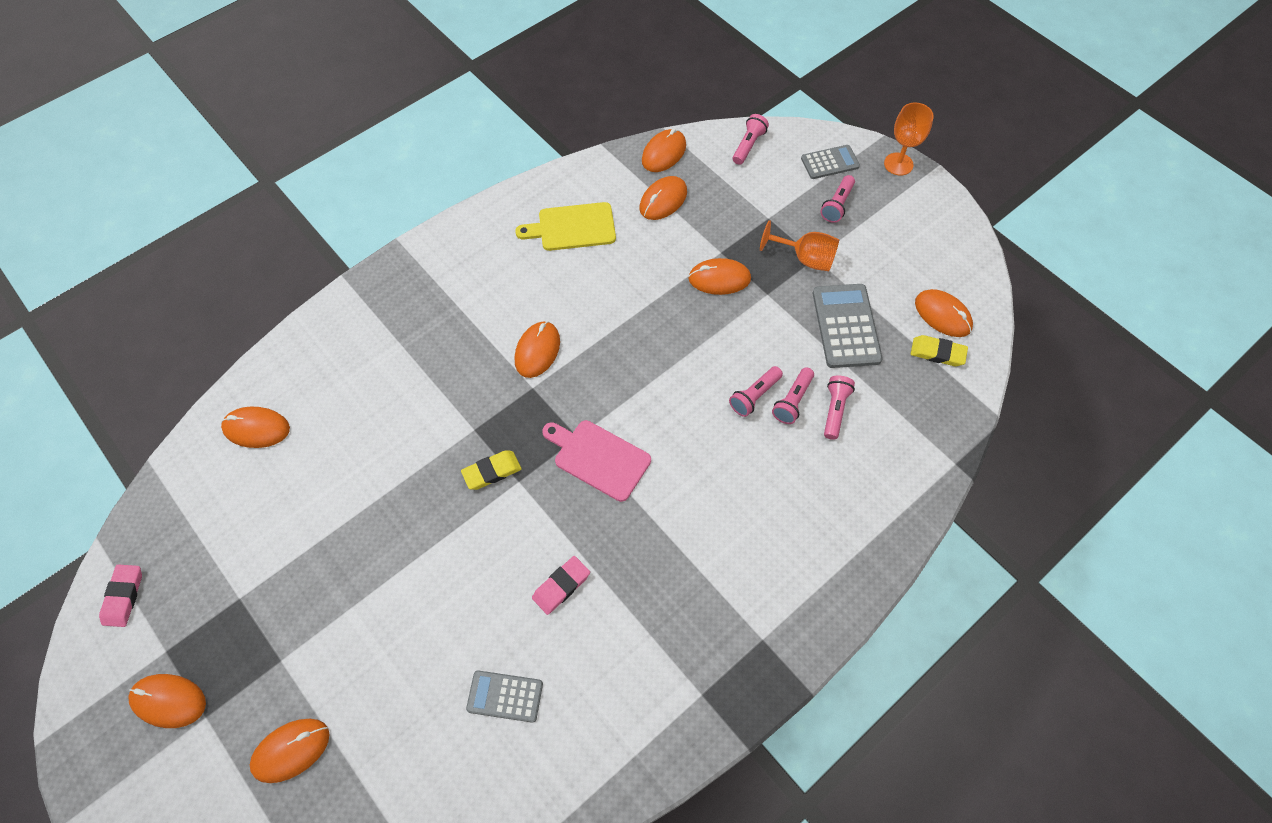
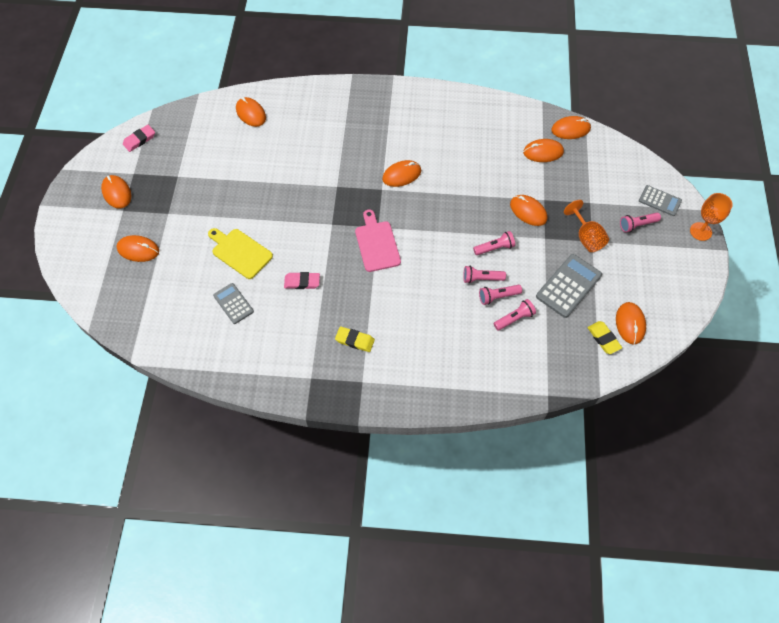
camera: 45 degrees right, 0 degrees up
(492, 471) = (325, 210): yellow eraser -> yellow eraser (355, 340)
(572, 227) = (481, 131): yellow cutting board -> yellow cutting board (240, 252)
(748, 145) = (622, 159): pink flashlight -> pink flashlight (495, 248)

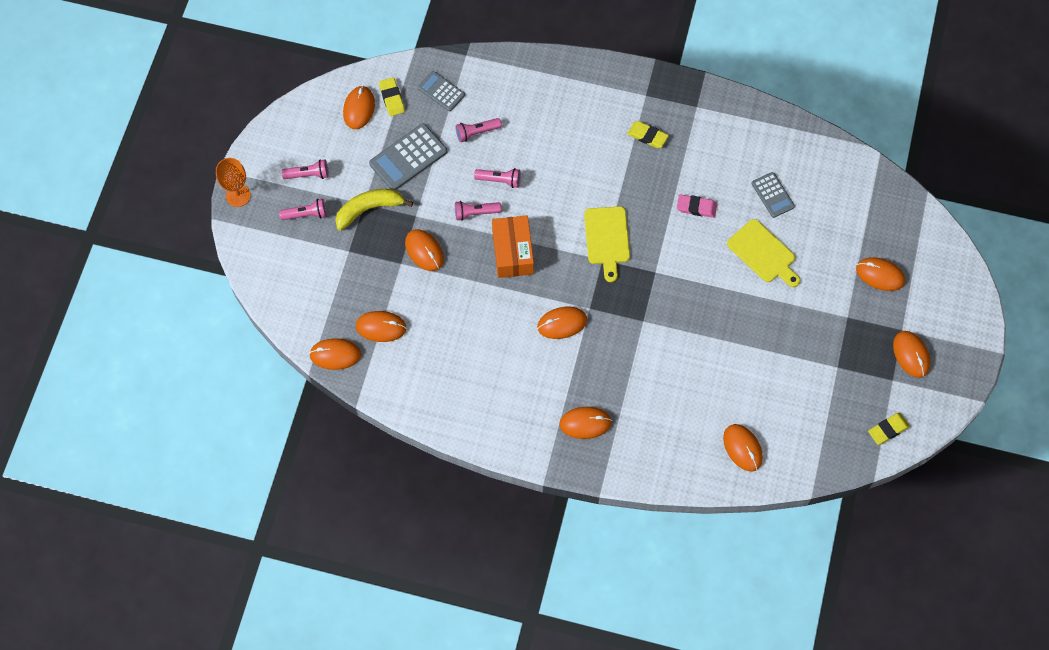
camera: 170 degrees left, 5 degrees up
(139, 140) = (888, 429): pink eraser -> yellow eraser
(370, 112) = (585, 423): none -> orange mouse
(376, 244) = (607, 239): pink cutting board -> yellow cutting board
(454, 221) = (512, 252): none -> orange box
(498, 296) = (487, 158): pink flashlight -> pink flashlight (308, 174)
(586, 237) = (369, 209): orange goblet -> yellow banana
(659, 201) = (267, 240): grey calculator -> grey calculator (441, 91)

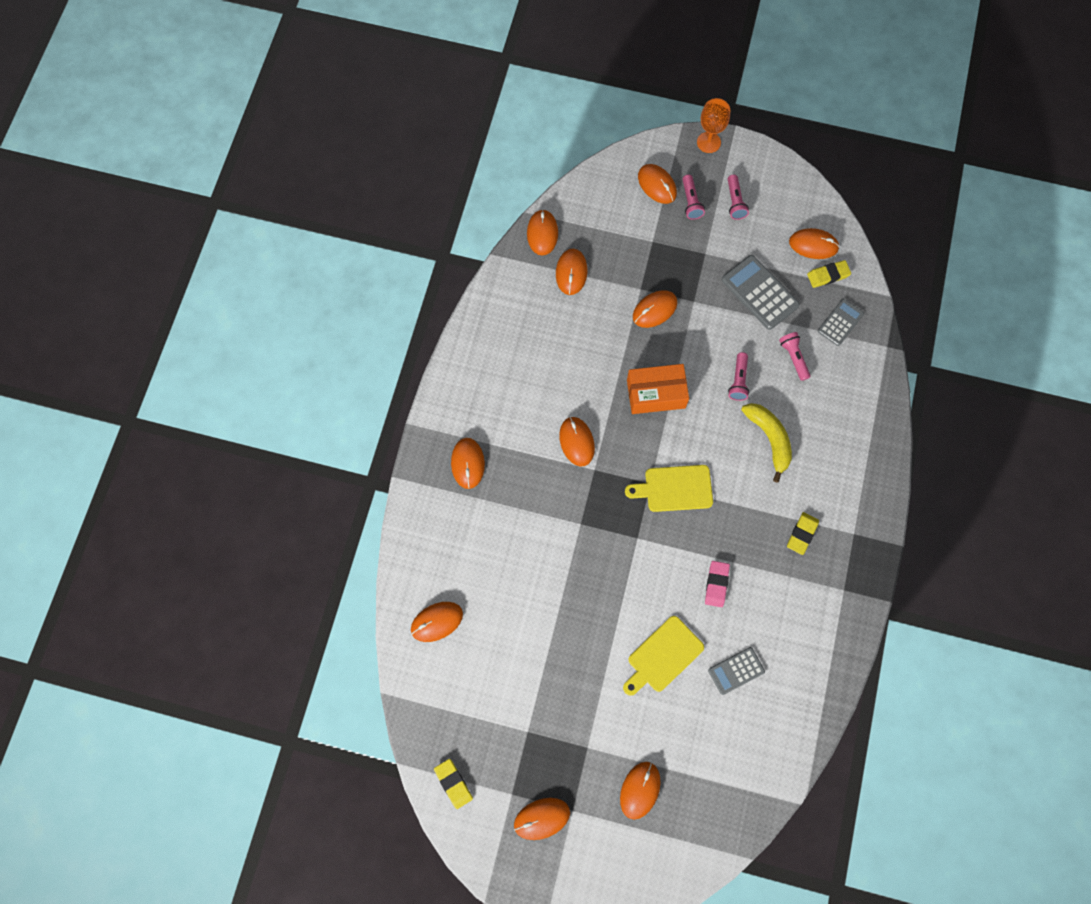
camera: 90 degrees right, 5 degrees up
(285, 245) = (657, 185): none -> orange mouse
(369, 209) = (699, 258): yellow banana -> yellow banana (769, 439)
(475, 213) = (699, 357): pink flashlight -> none

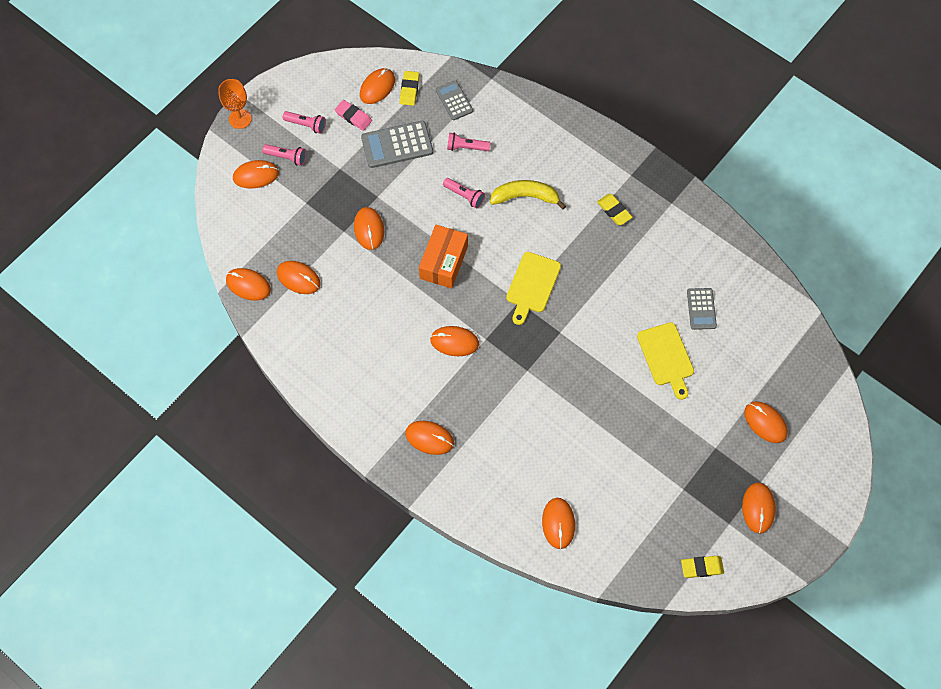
camera: 65 degrees left, 5 degrees down
(716, 584) = (626, 291): pink eraser -> pink eraser (353, 117)

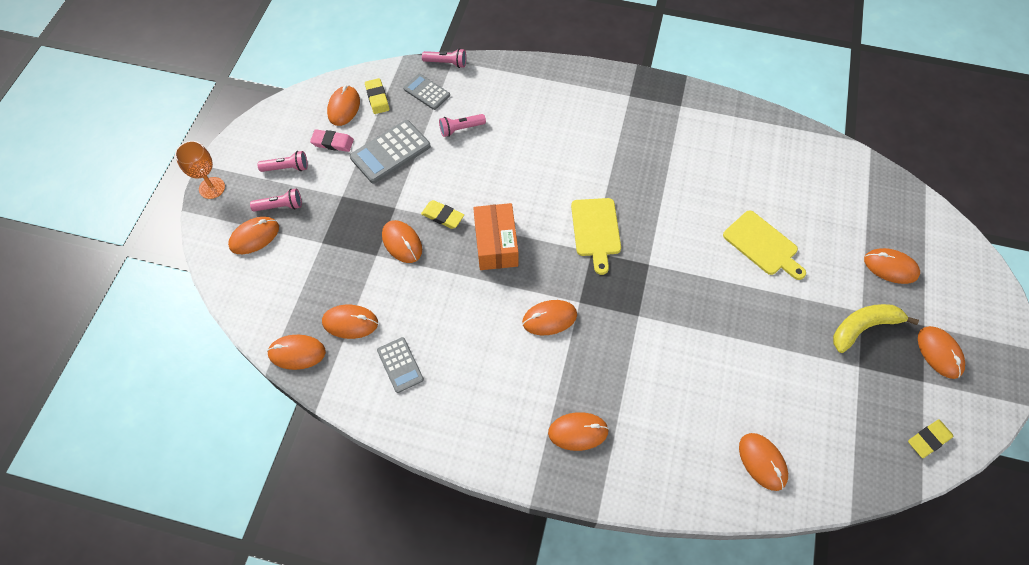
camera: 25 degrees left, 5 degrees down
(465, 196) = (483, 173): pink flashlight -> pink flashlight (446, 63)
(525, 197) = (543, 151): yellow banana -> yellow banana (863, 327)
(614, 211) = (633, 132): yellow eraser -> yellow eraser (442, 216)
(701, 309) = (766, 187): grey calculator -> grey calculator (400, 365)

